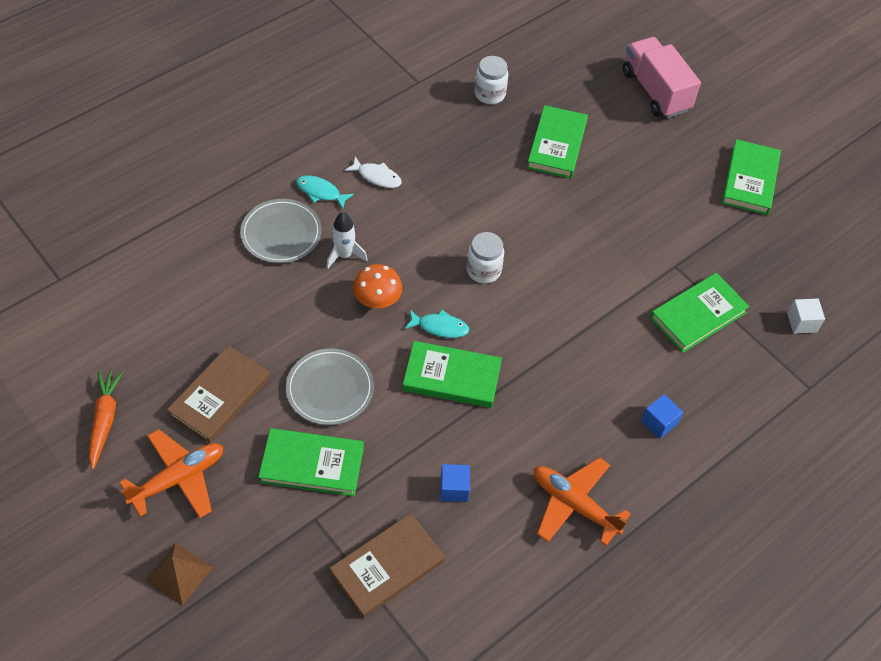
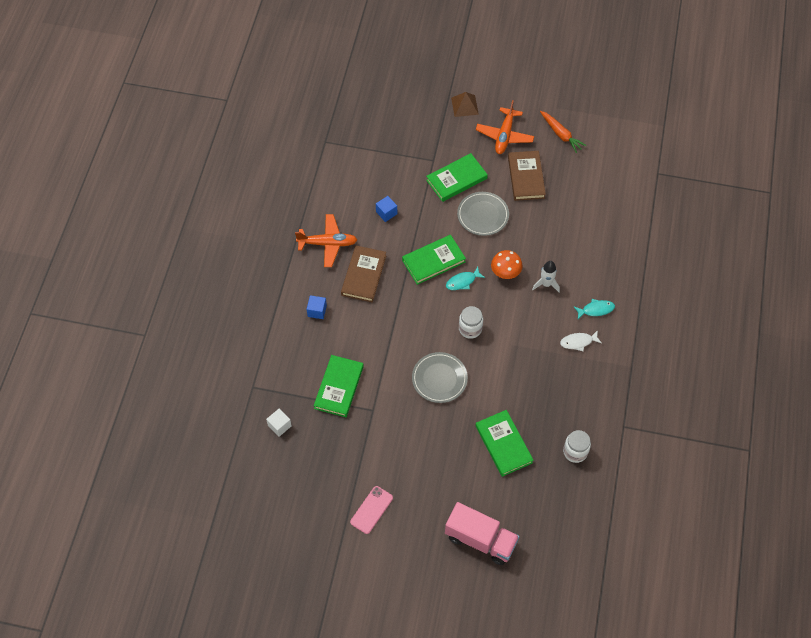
camera: 145 degrees right, 5 degrees up
(281, 234) = (588, 271): grey plate -> grey plate (439, 379)
(387, 567) = (385, 164): brown book -> brown book (363, 275)
(750, 180) = (371, 510): green book -> pink phone

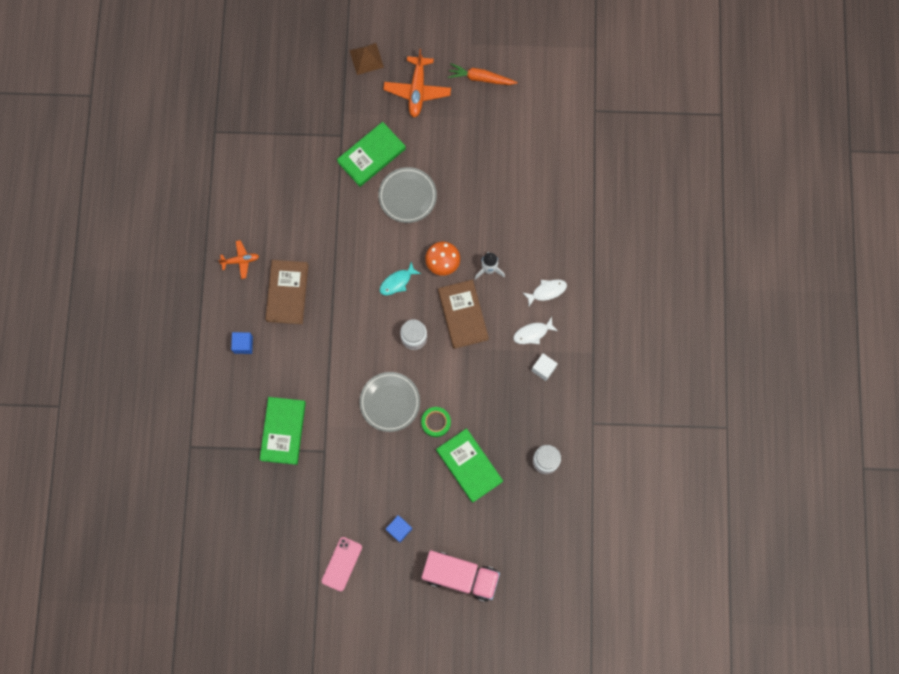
camera: 10 degrees left, 15 degrees up
(279, 425) = (227, 486): white cube -> white cube (543, 369)
(327, 243) = (240, 260): orange plane -> orange plane, size x0.58
(386, 213) = (299, 211): blue cube -> blue cube (399, 529)
(433, 261) = (361, 262): green book -> none
(478, 402) = (436, 422): none -> green tape
(526, 177) = (449, 140): brown book -> brown book (463, 315)
(561, 134) = (480, 78): orange carrot -> orange carrot turned 150 degrees clockwise
(596, 310) = (547, 291): turquoise fish -> white fish

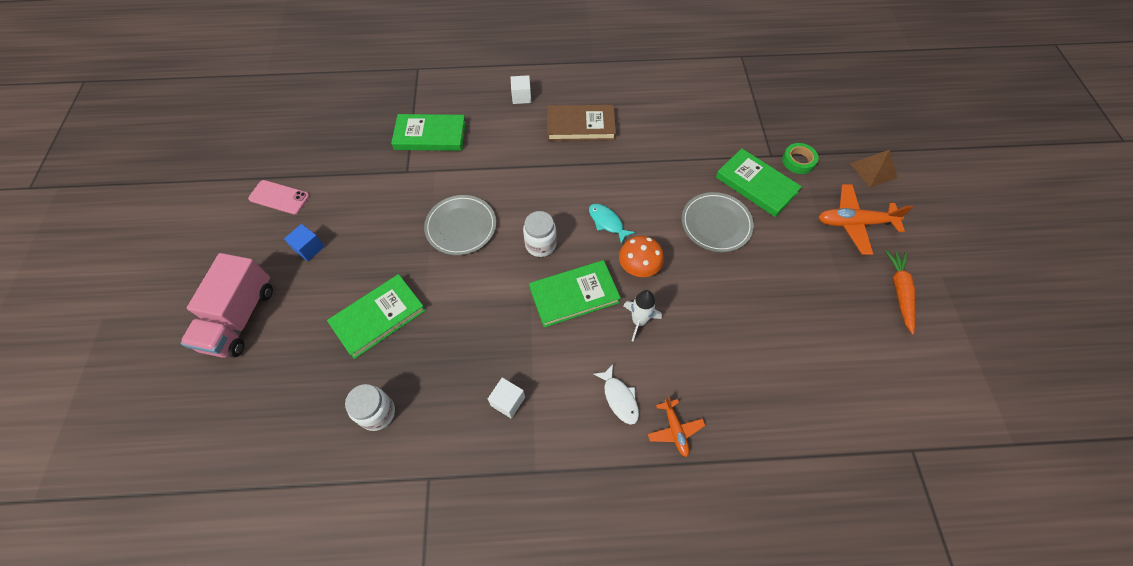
camera: 85 degrees right, 15 degrees down
(240, 260) = (610, 87): orange plane -> orange plane (675, 430)
(243, 345) = (521, 97): blue cube -> white cube
(436, 422) = (435, 276): green tape -> green tape (798, 161)
(463, 315) = (574, 295): brown book -> green book
(532, 333) = (557, 383): white fish -> none

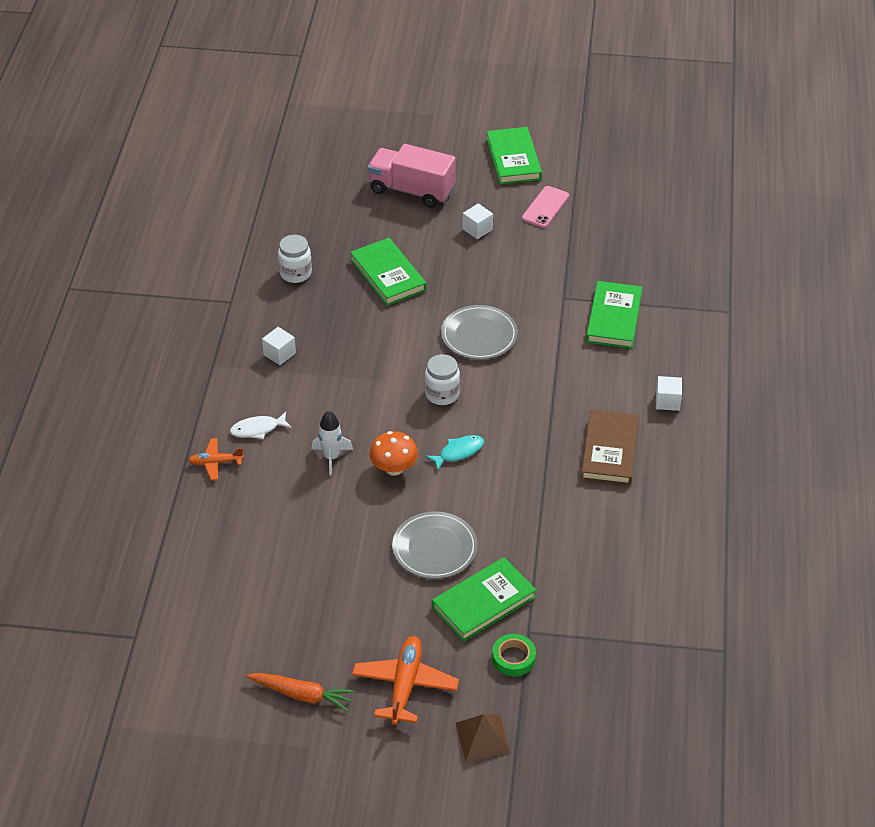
camera: 100 degrees right, 15 degrees down
(309, 248) = (477, 229): blue cube -> white cube
(574, 295) = (374, 412): green book -> green book (513, 159)

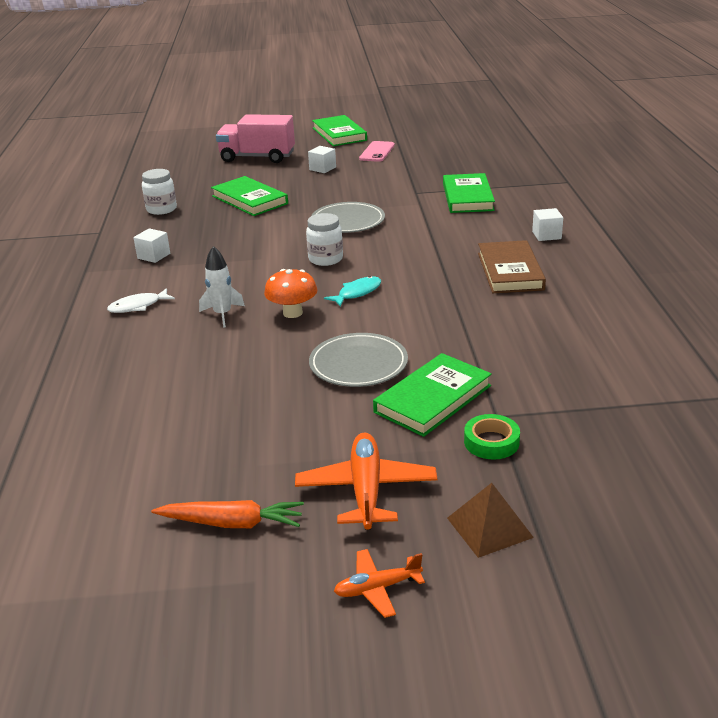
camera: 10 degrees left, 15 degrees down
(216, 462) = (94, 335): orange plane -> orange plane (377, 588)

